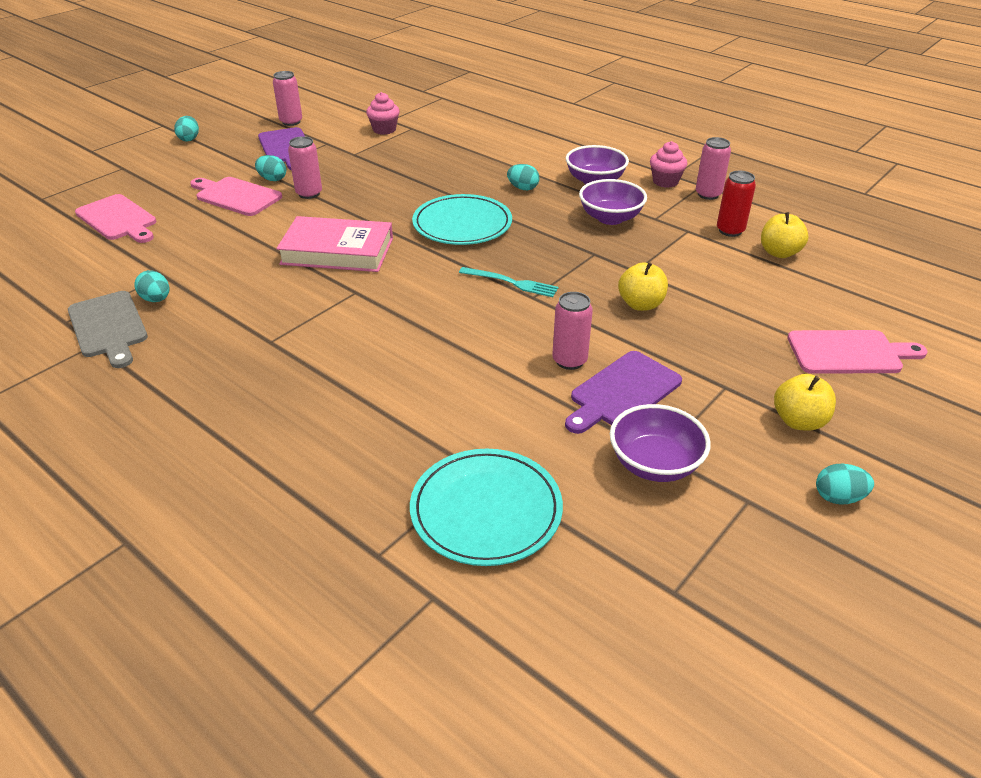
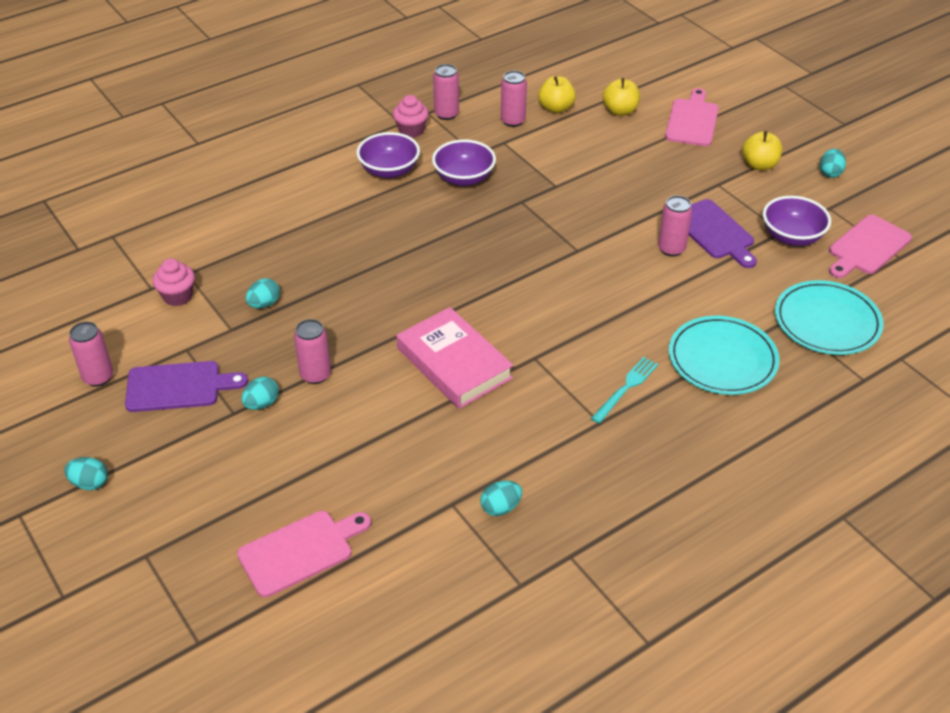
camera: 75 degrees left, 5 degrees up
(108, 327) = (542, 545): grey cutting board -> none
(236, 196) = (290, 438): pink cutting board -> pink cutting board (867, 247)
(337, 251) = (454, 363): pink book -> pink book turned 60 degrees counterclockwise
(462, 224) = (436, 270): turquoise plate -> turquoise plate (722, 359)
(511, 282) = (551, 258): turquoise fork -> turquoise fork (626, 388)
(523, 188) = (381, 218): turquoise egg -> turquoise egg (264, 304)
(640, 304) = (606, 196): yellow apple -> yellow apple (620, 111)
(730, 231) = (513, 121): red can -> pink can

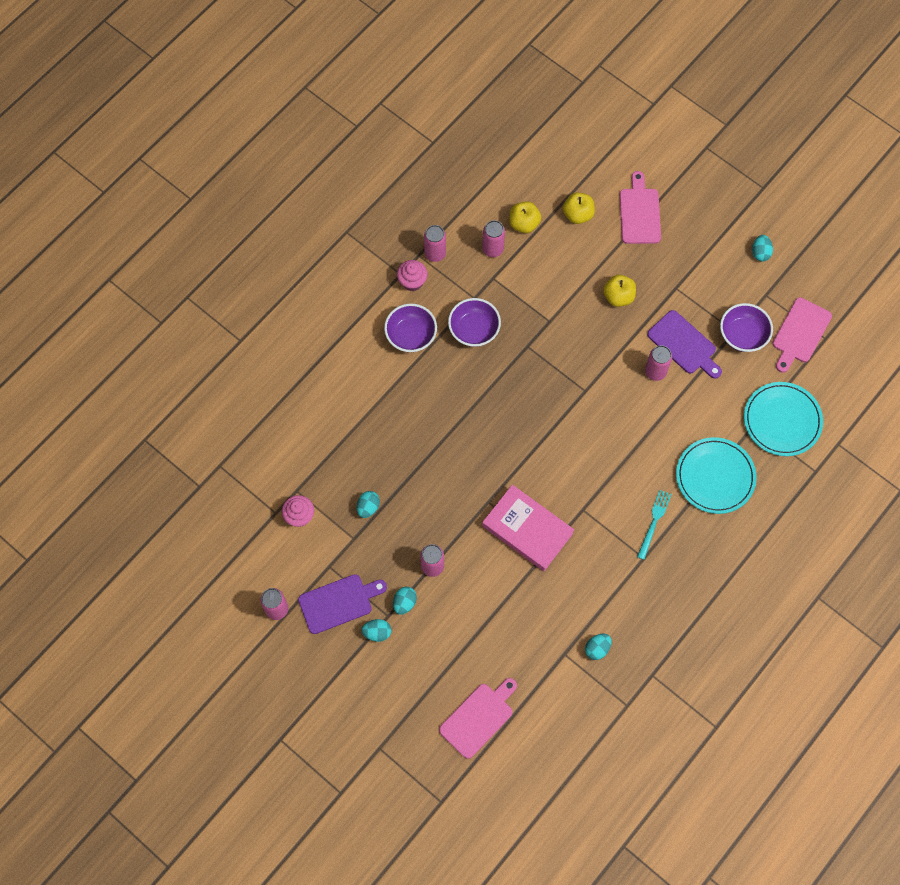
camera: 15 degrees left, 25 degrees up
(90, 483) = (315, 702): turquoise egg -> turquoise egg (377, 632)
(759, 165) = (703, 256): yellow apple -> yellow apple (618, 297)

